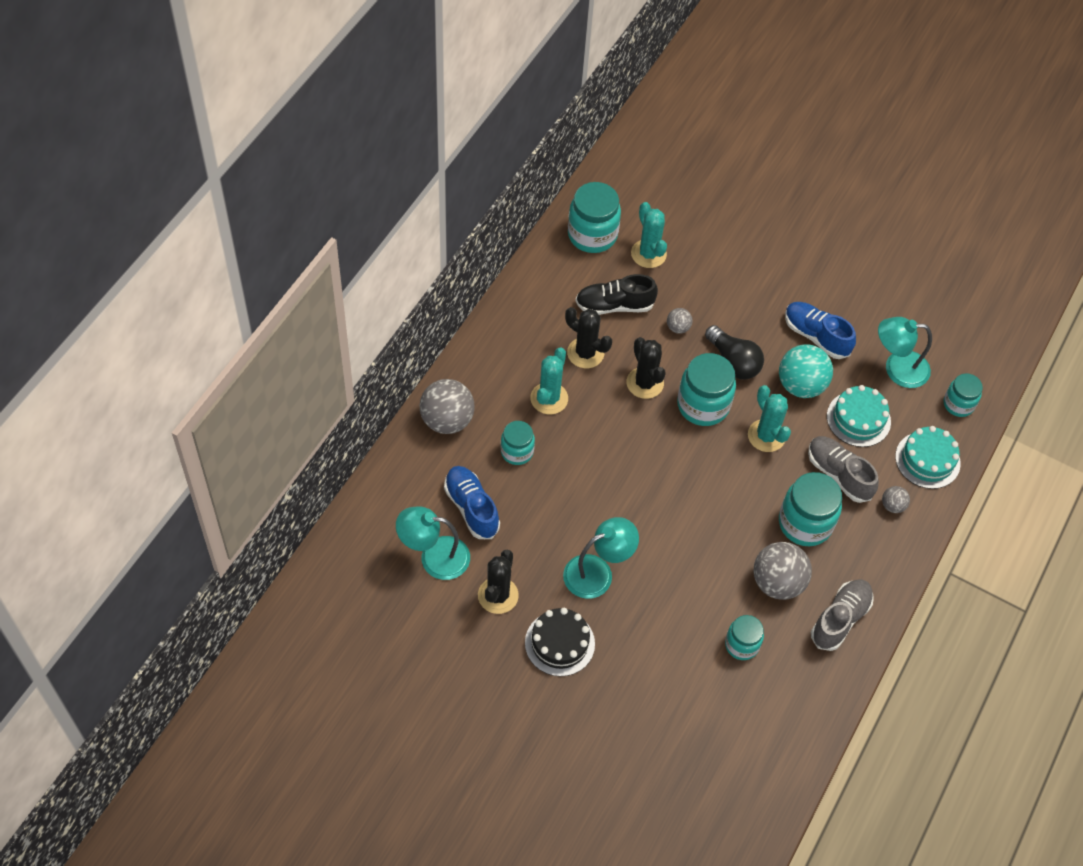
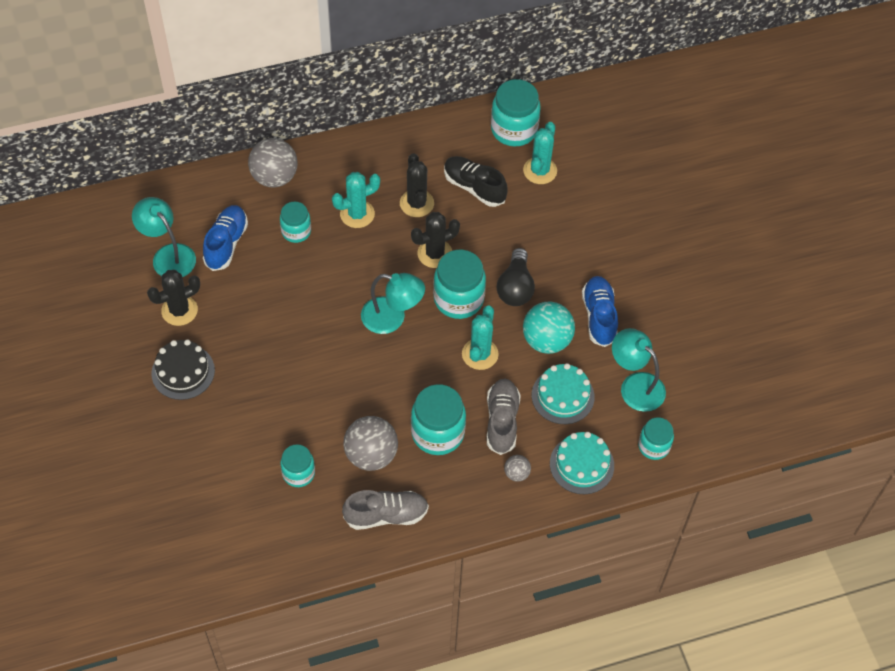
camera: 45 degrees right, 0 degrees up
(597, 572) = (259, 348): turquoise lamp -> turquoise lamp (392, 318)
(645, 383) = (435, 253): black cactus -> black cactus turned 45 degrees clockwise
(678, 328) = (502, 235): grey ball -> none

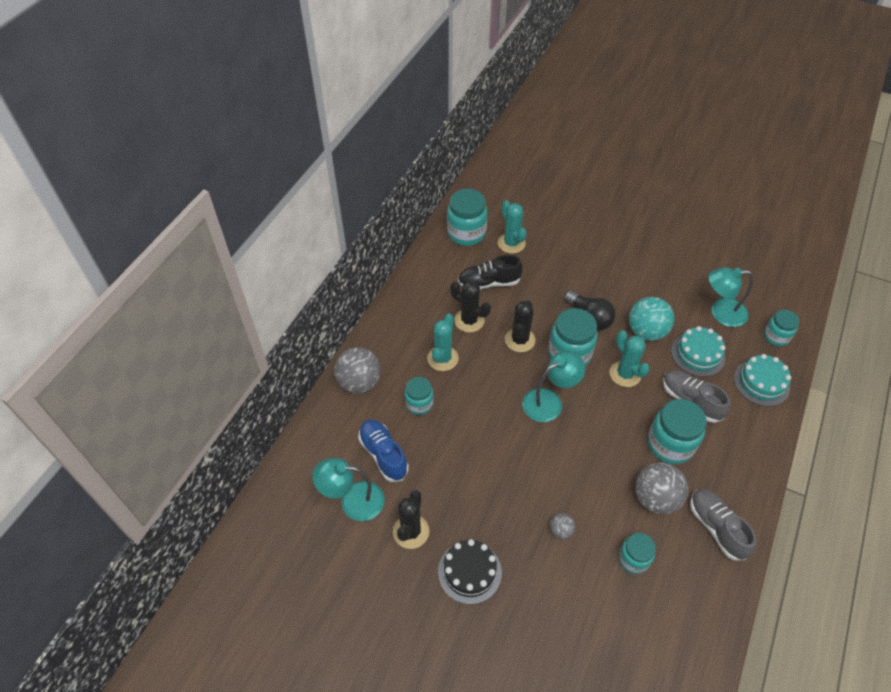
camera: 45 degrees left, 5 degrees down
(386, 515) = (716, 527): grey shoe -> grey shoe turned 60 degrees counterclockwise
(516, 473) = (741, 423): grey ball -> grey ball (560, 530)
(599, 316) = (651, 293): blue shoe -> none

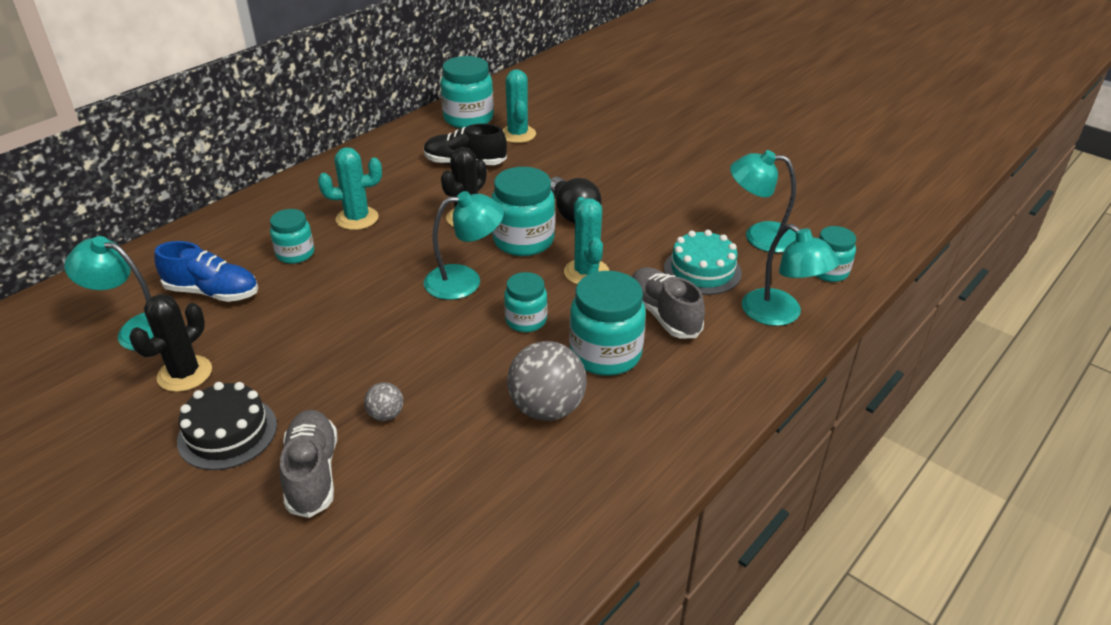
camera: 15 degrees right, 15 degrees down
(359, 382) = (238, 223): grey ball -> none
(383, 454) = (213, 292): blue shoe -> blue shoe turned 120 degrees clockwise
(442, 358) = (357, 218): turquoise cactus -> turquoise cactus turned 45 degrees clockwise
(469, 320) = (416, 191): black cactus -> none
(633, 559) = (469, 470): turquoise jar -> turquoise jar (526, 320)
(646, 332) = (642, 237): turquoise ball -> none
(716, 527) = (619, 460): grey shoe -> grey shoe (312, 473)
(761, 383) = (780, 314): turquoise cake -> turquoise lamp

